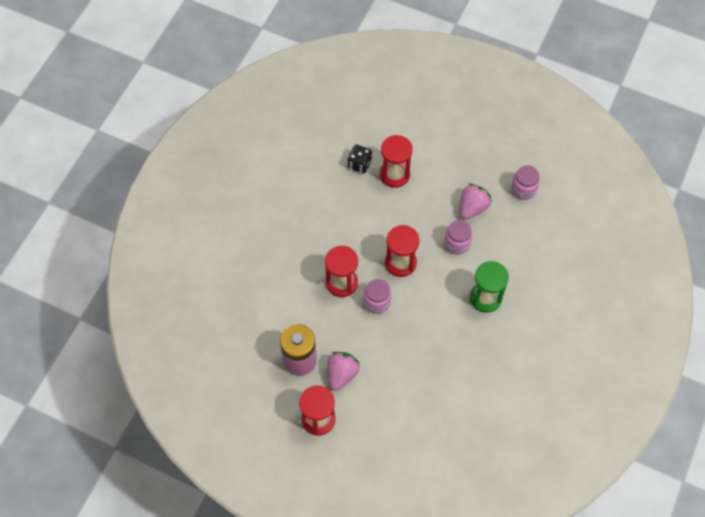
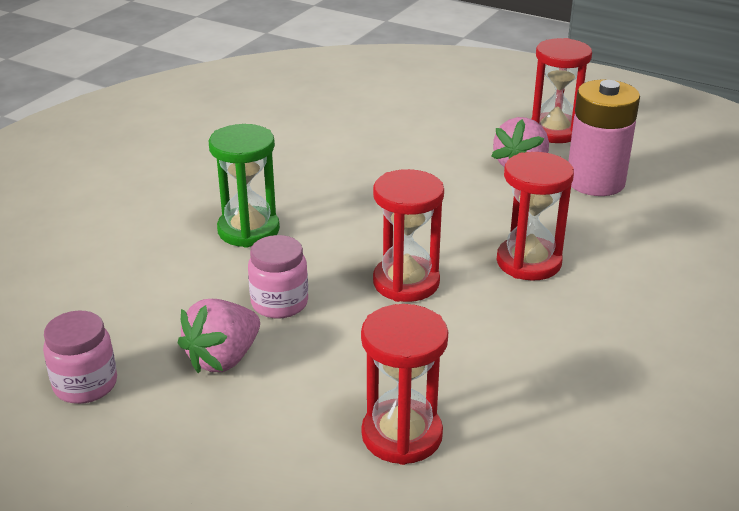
camera: 175 degrees left, 30 degrees down
(359, 164) = (496, 464): black dice -> none
(377, 302) = (458, 235): pink jar -> none

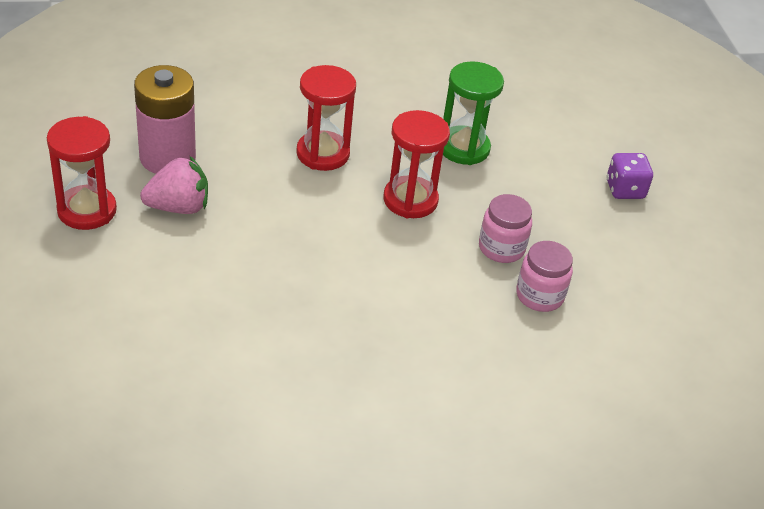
camera: 135 degrees left, 10 degrees up
(85, 385) = (671, 289): pink jar -> pink jar (539, 296)
(223, 358) = (577, 242): pink strawberry -> none
(244, 457) = (625, 190): none -> purple dice
(248, 230) = (443, 318): green hourglass -> green hourglass (464, 148)
(402, 435) = (539, 142): red hourglass -> none

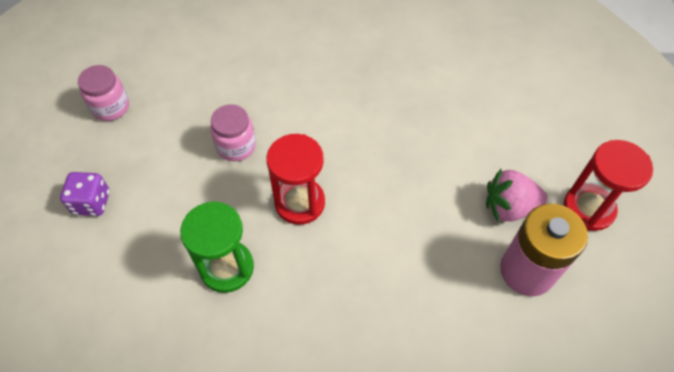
camera: 165 degrees left, 15 degrees up
(323, 154) = (373, 268): red hourglass -> none
(539, 296) = (223, 102): pink jar -> pink jar (111, 107)

